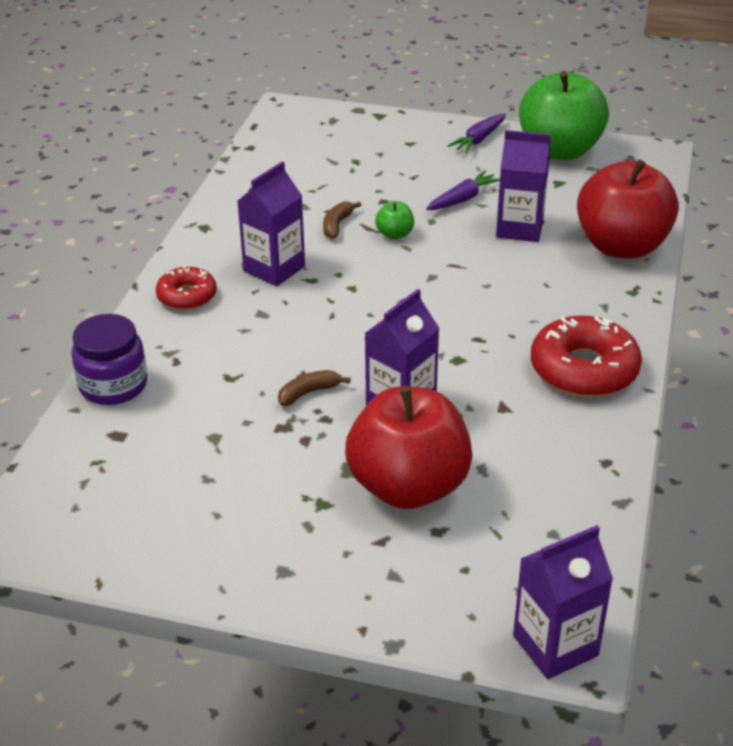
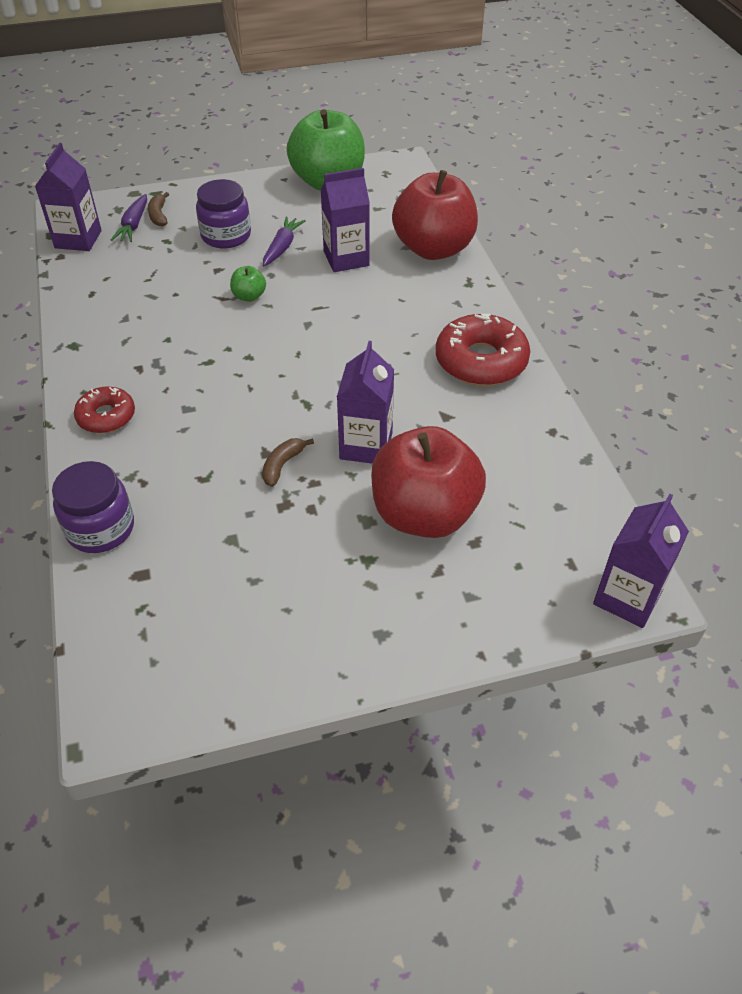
camera: 30 degrees left, 10 degrees up
(274, 269) = (168, 363): purple carton -> purple carton (78, 239)
(337, 225) = (193, 304): brown banana -> brown banana (159, 215)
(415, 172) = (226, 236): none -> purple jar
(479, 139) = (257, 191): purple carrot -> purple carrot (134, 225)

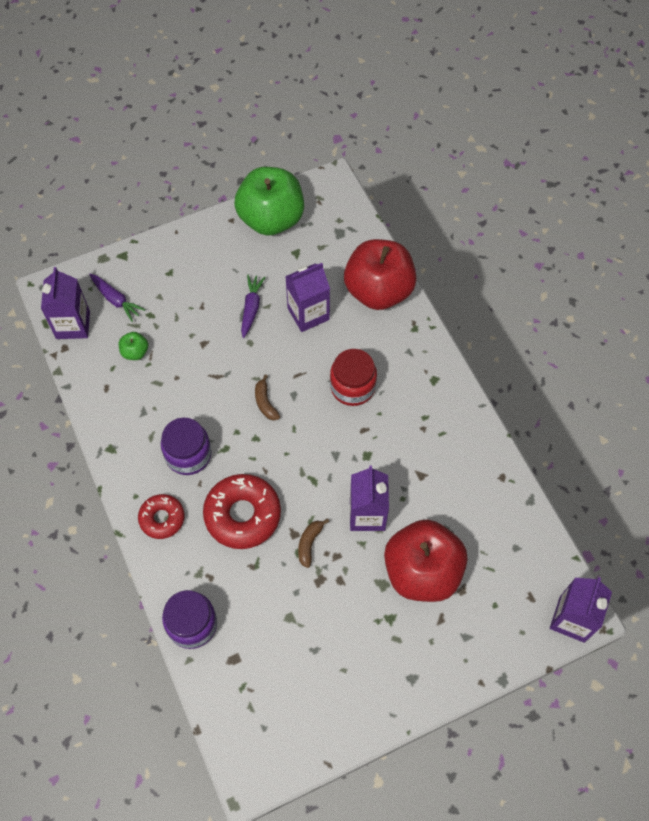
camera: 10 degrees left, 15 degrees up
(134, 225) = (116, 300): purple carrot -> purple carrot turned 45 degrees counterclockwise
(159, 215) = (134, 284): brown banana -> brown banana (265, 402)
(226, 236) = (199, 301): purple jar -> purple jar (188, 455)
(249, 296) = (238, 371): green apple -> green apple (135, 352)
(380, 325) = (352, 387): none -> red jar
(481, 361) = (438, 413): red donut -> red donut (242, 515)

